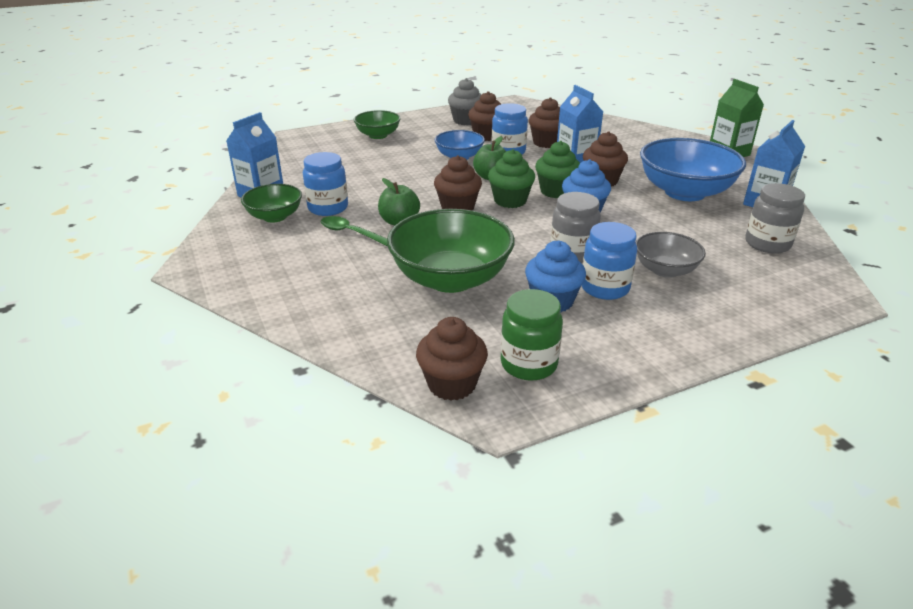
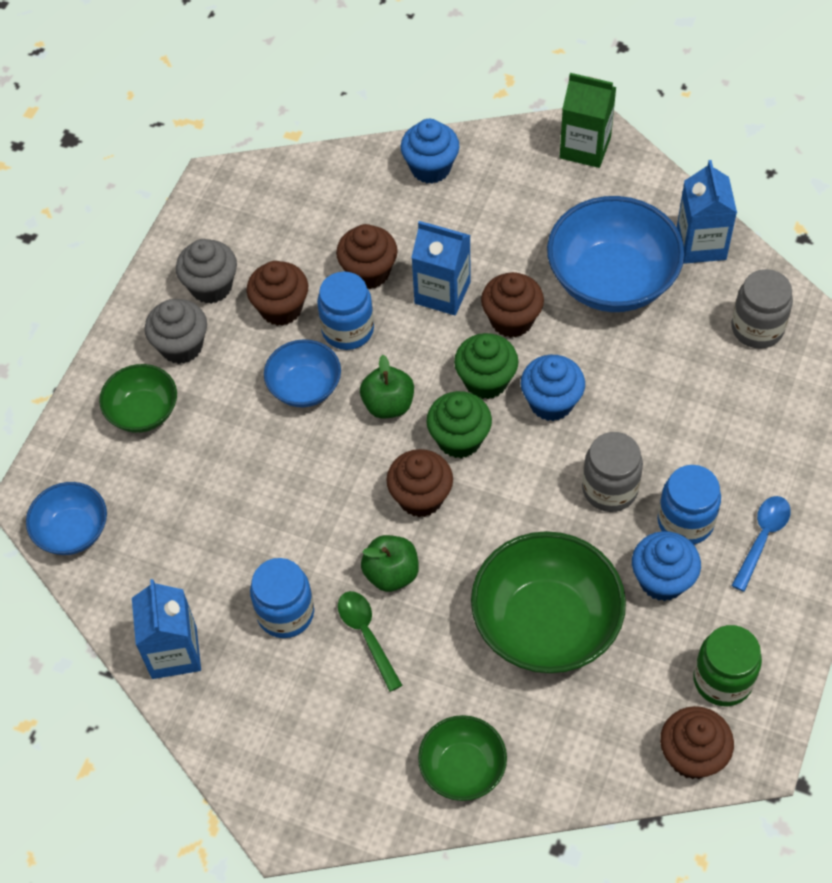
camera: 40 degrees left, 25 degrees up
(275, 217) = (249, 677): green bowl -> green bowl (462, 768)
(291, 148) = (72, 531): none -> blue bowl
(350, 233) = (366, 635): green spoon -> green spoon turned 75 degrees clockwise
(425, 128) = (181, 346): none -> grey cupcake
(627, 130) = (430, 168): none -> blue cupcake
(653, 321) = (762, 538): none -> blue spoon
(665, 270) = (709, 449): grey bowl -> none

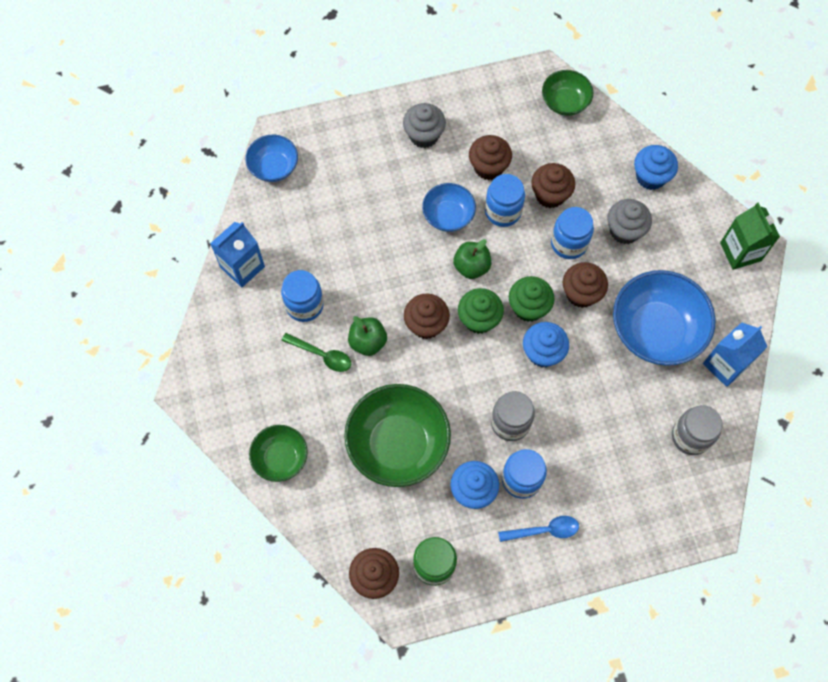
camera: 50 degrees right, 10 degrees up
(143, 412) = (369, 147): green bowl -> green bowl (565, 102)
(211, 286) = (473, 122): grey cupcake -> grey cupcake (624, 230)
(366, 635) = (322, 355): green spoon -> green spoon turned 90 degrees clockwise
(442, 293) = (569, 243): blue carton -> blue jar

